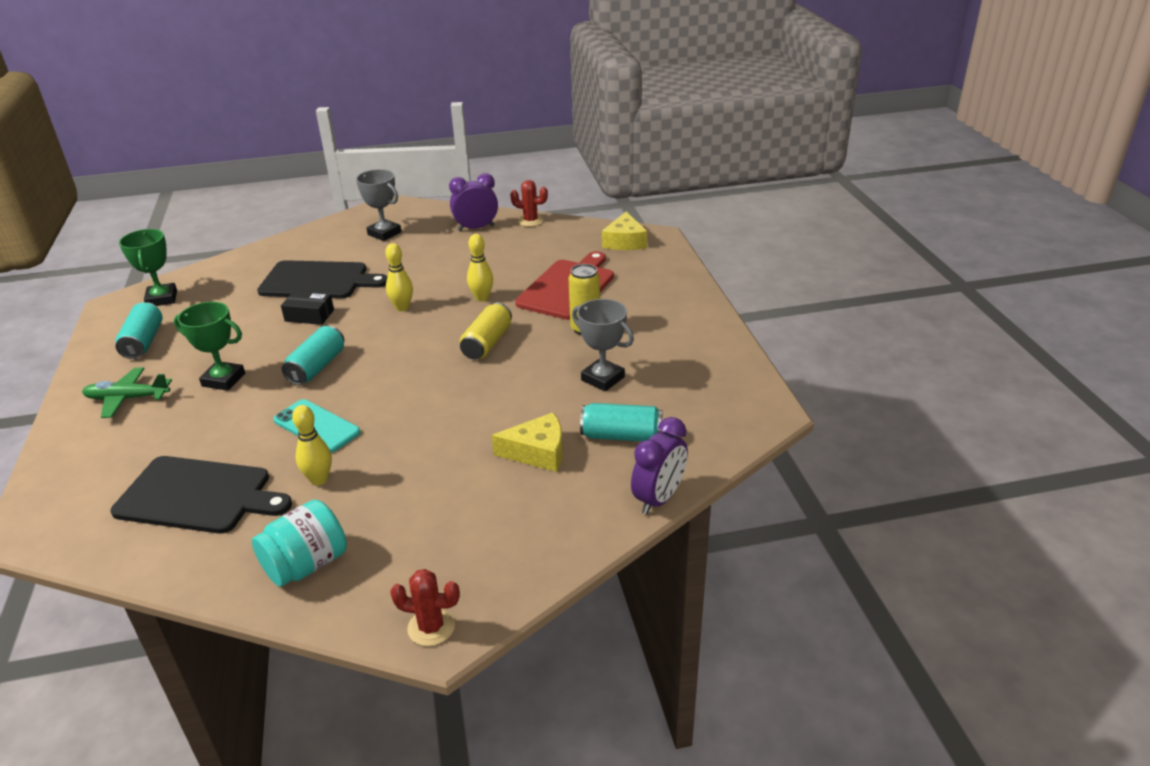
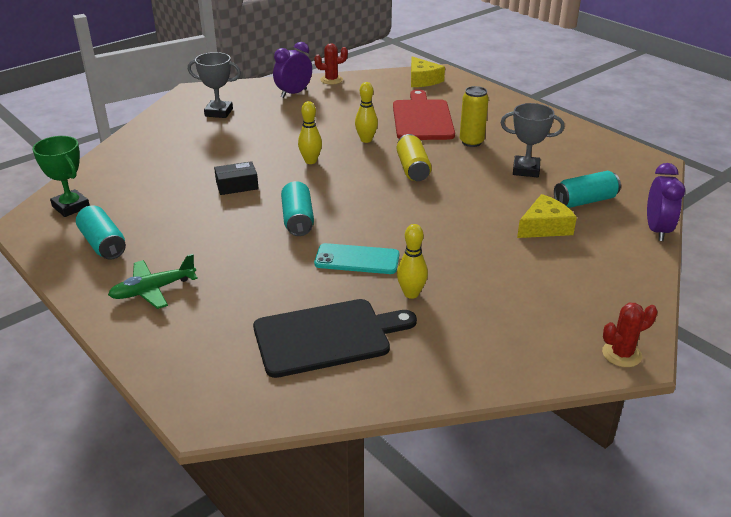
camera: 30 degrees left, 0 degrees up
(223, 380) = (226, 251): green trophy -> none
(306, 565) = (481, 350): turquoise jar -> none
(318, 281) = (208, 159): black cutting board -> none

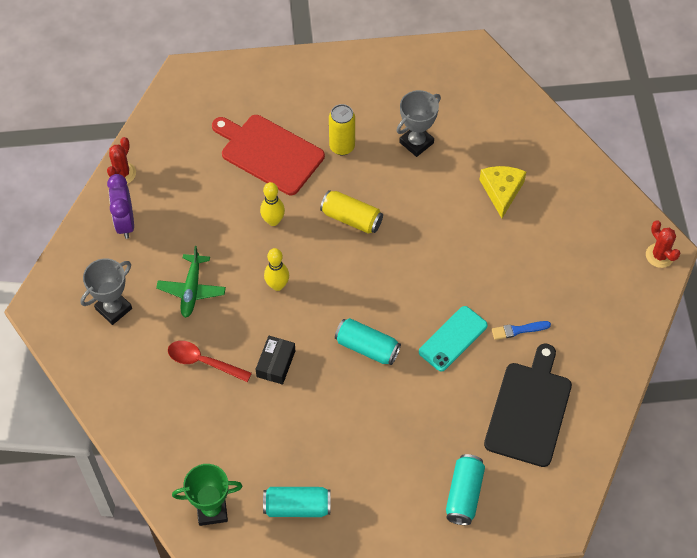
camera: 55 degrees left, 25 degrees up
(153, 290) = (393, 496): green plane -> green plane (192, 290)
(207, 157) = (203, 362): none -> red spoon
(411, 294) = (518, 330): yellow bowling pin -> blue brush
(422, 80) = (190, 99): yellow cheese -> none
(585, 201) = (488, 139): turquoise can -> turquoise can (464, 494)
(621, 354) = (659, 255): red cactus -> red cactus turned 45 degrees counterclockwise
(657, 230) = (556, 127): purple clock -> none

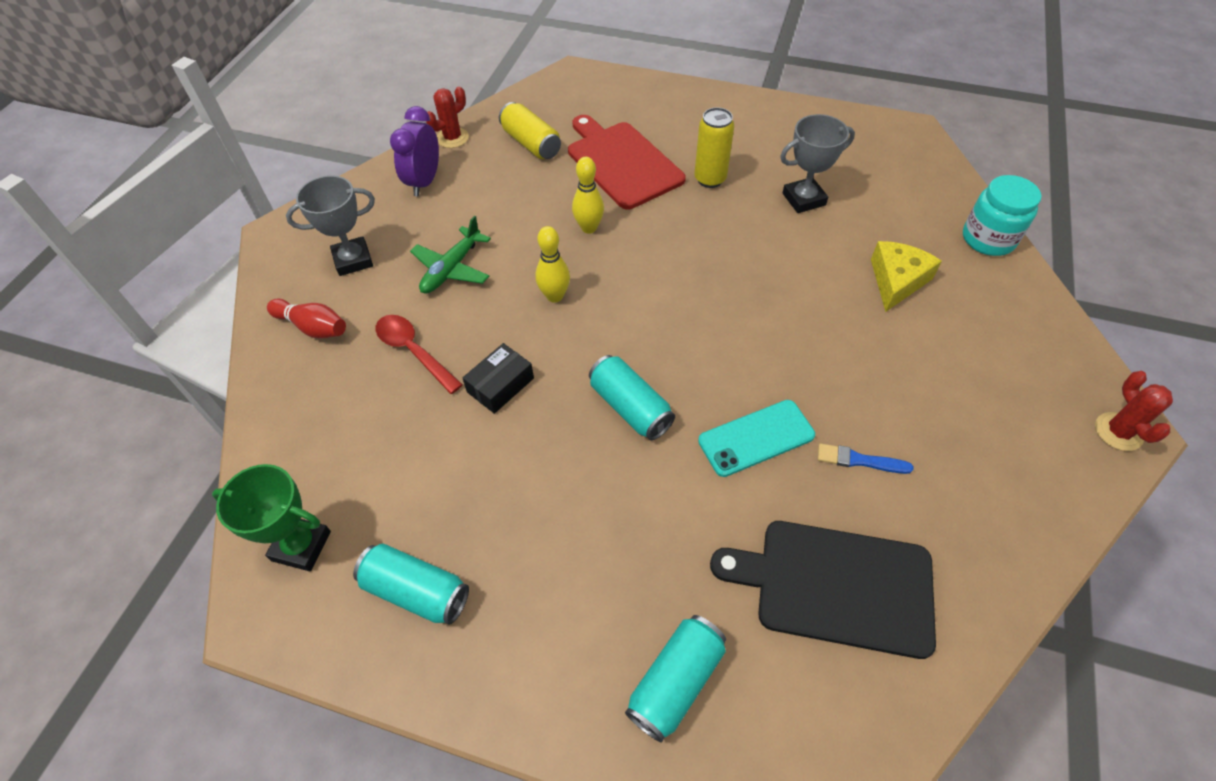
camera: 25 degrees right, 5 degrees down
(120, 370) = (313, 327): none -> red bowling pin
(351, 218) = (685, 253): yellow can -> yellow can (531, 143)
(529, 410) = (836, 585): black cutting board -> black cutting board turned 120 degrees counterclockwise
(551, 135) = (988, 239): none -> turquoise jar

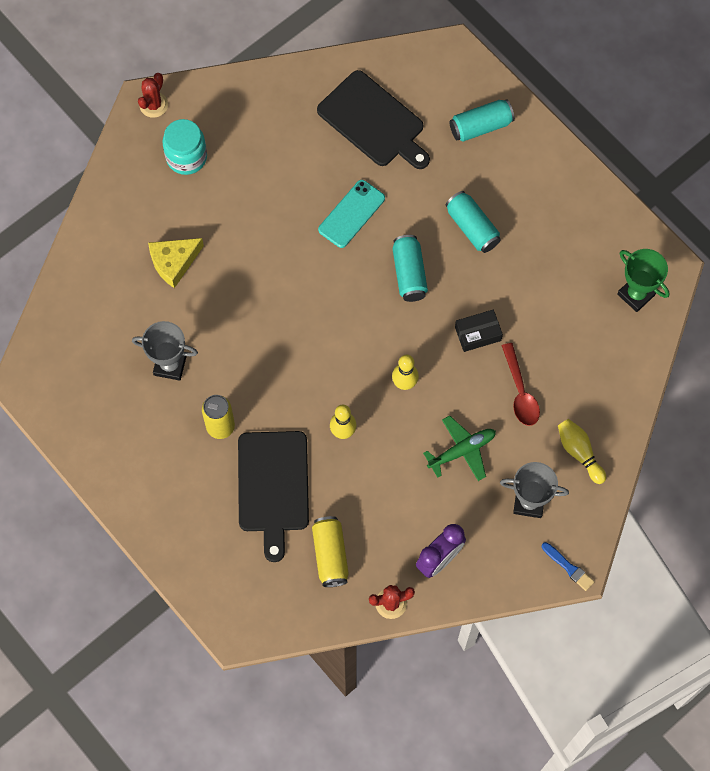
camera: 150 degrees left, 15 degrees up
(313, 327) = (579, 452): red bowling pin -> yellow bowling pin
(416, 591) = (584, 235): turquoise can -> turquoise can (472, 227)
(622, 162) = (273, 486): red cutting board -> black cutting board
(756, 438) = (351, 214): turquoise phone -> turquoise phone turned 60 degrees counterclockwise
(859, 460) = (306, 170): blue brush -> blue brush (568, 567)
(988, 239) = (81, 257): turquoise jar -> turquoise jar (186, 157)

